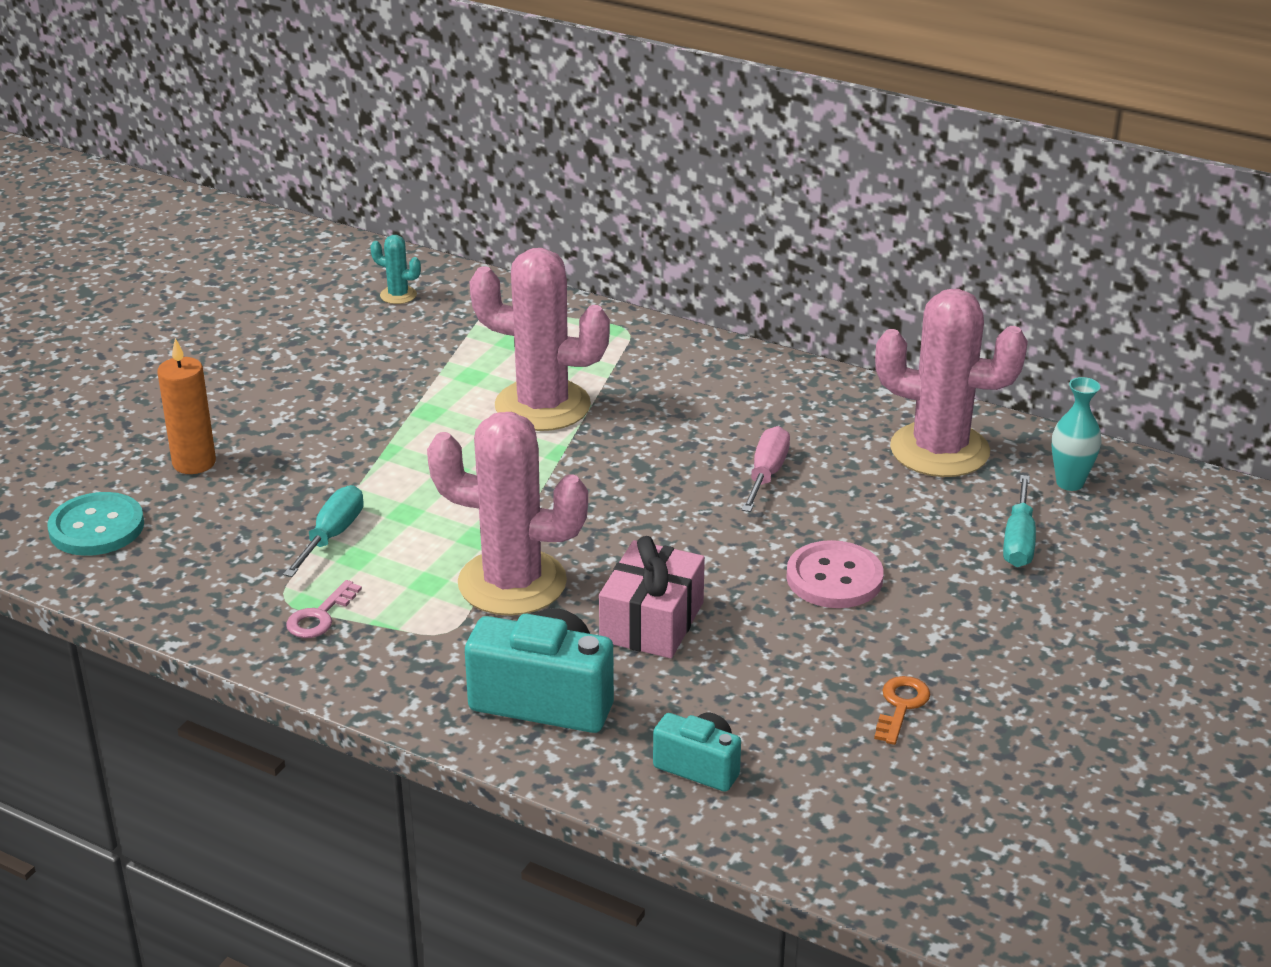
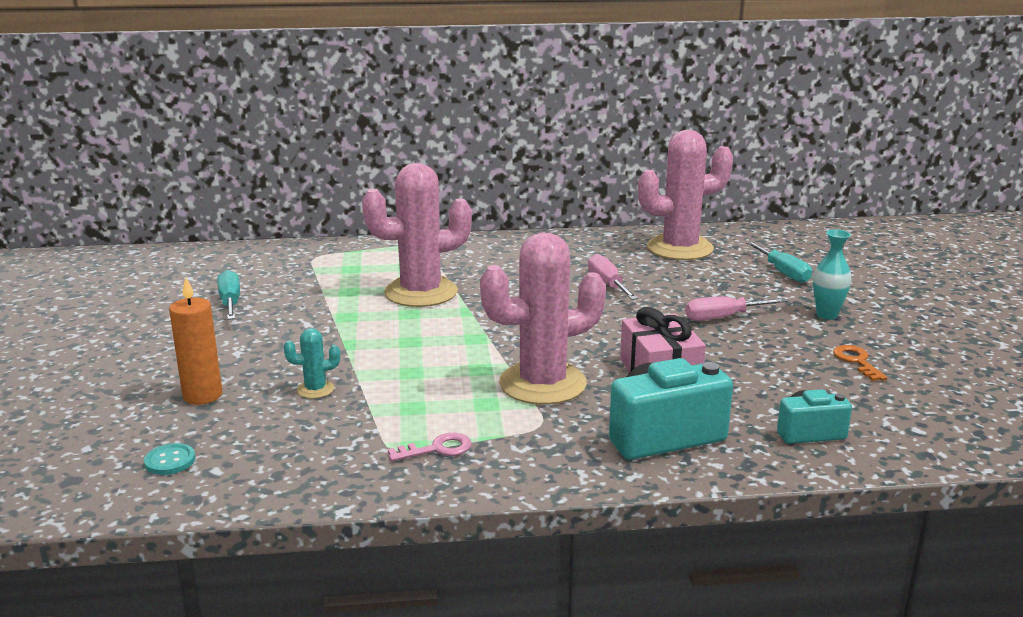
camera: 35 degrees left, 10 degrees down
(96, 527) = (170, 461): turquoise button -> turquoise button, size x0.55
(320, 616) = (437, 449): pink key -> pink key turned 105 degrees counterclockwise
(332, 535) = (376, 401): turquoise screwdriver -> turquoise screwdriver (230, 302)
(398, 295) = (235, 267): turquoise cactus -> turquoise cactus (315, 389)
(834, 578) = (723, 317): pink button -> pink screwdriver
(1069, 483) = (764, 243): turquoise vase -> turquoise vase (826, 315)

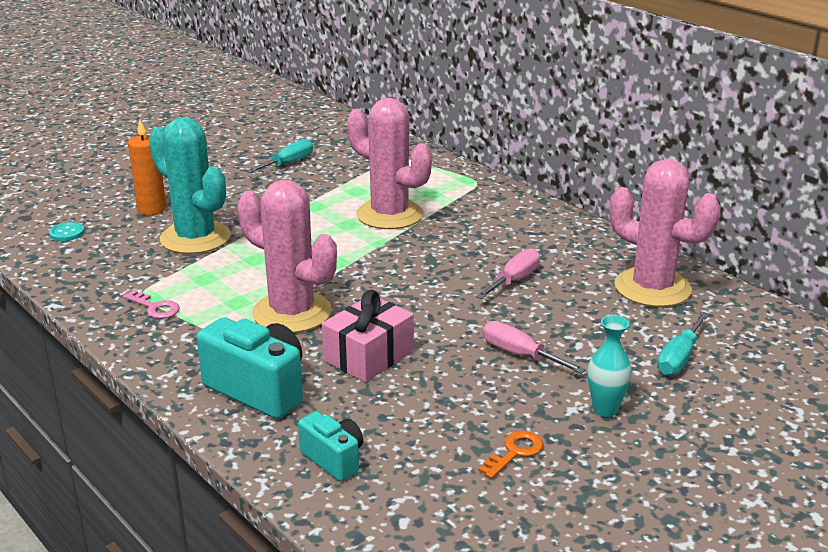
camera: 55 degrees right, 5 degrees up
(315, 389) = (195, 238): turquoise cactus -> turquoise cactus, size x2.39

